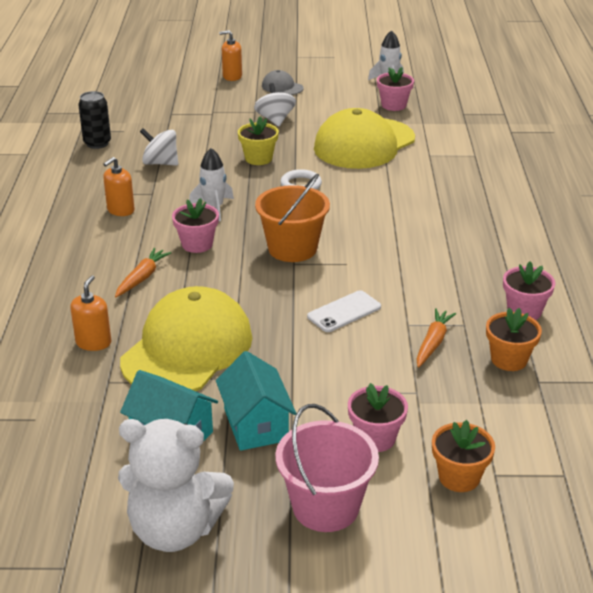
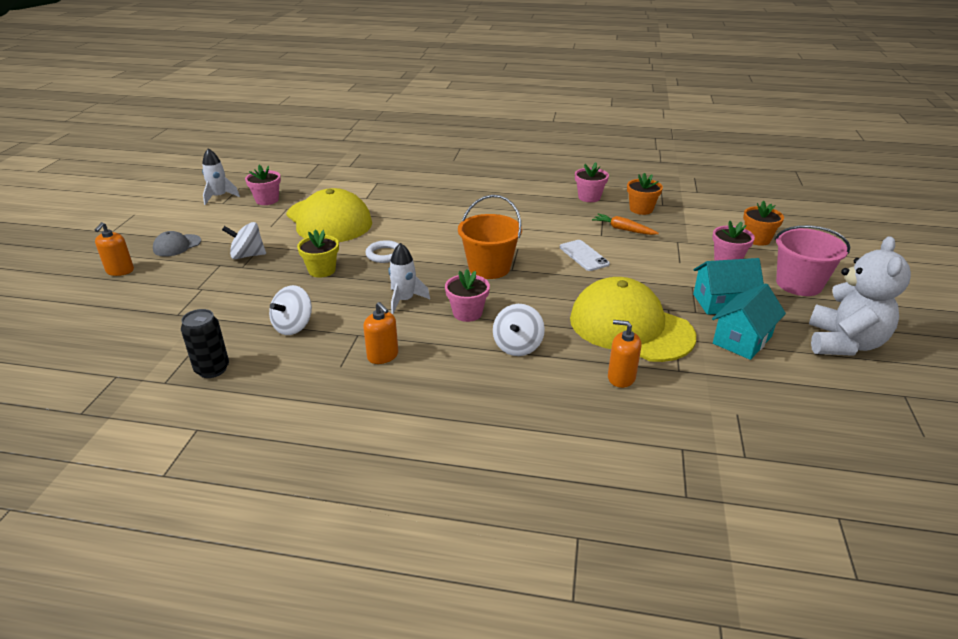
camera: 80 degrees left, 0 degrees up
(142, 278) = (517, 346): orange carrot -> white spinning top

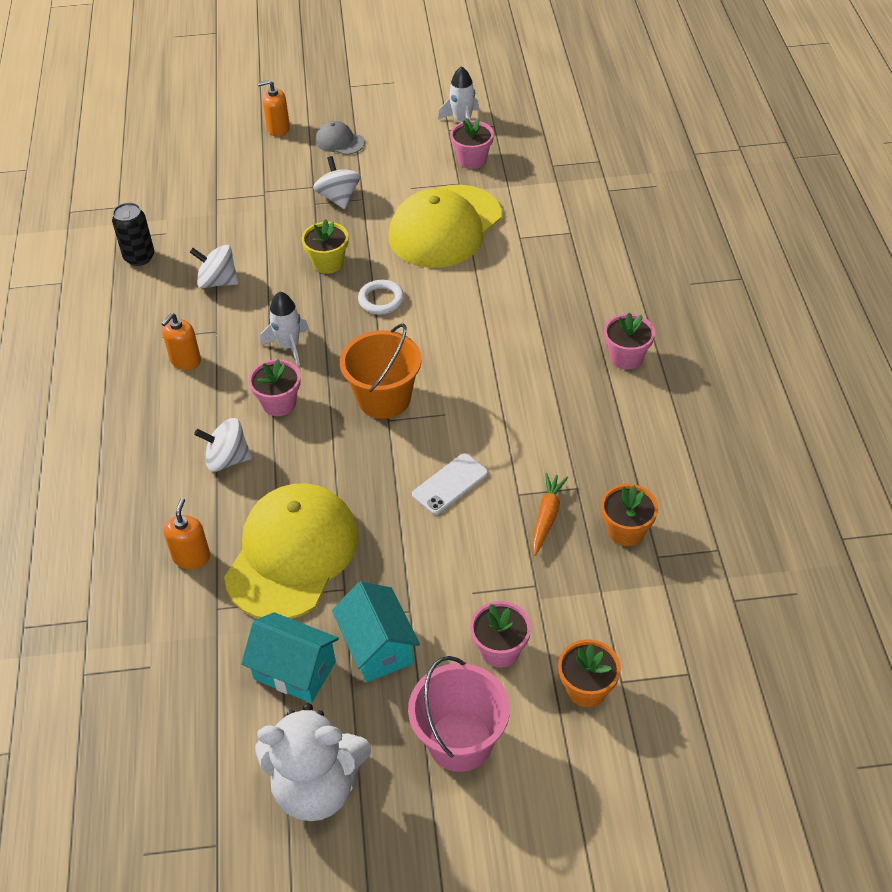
camera: 75 degrees right, 15 degrees up
(589, 197) = (638, 462): pink flower pot -> pink flower pot (626, 357)

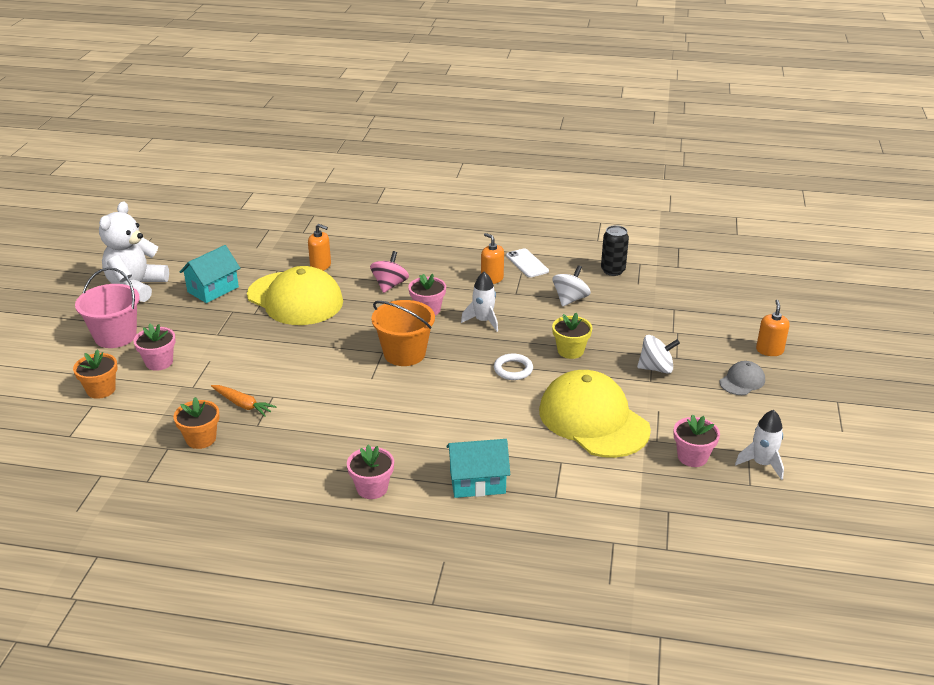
camera: 105 degrees right, 15 degrees down
(227, 459) = (390, 285): white spinning top -> pink spinning top
(377, 647) = (202, 319): turquoise house -> turquoise house (477, 482)
(450, 484) = (304, 368): white phone -> white phone (527, 263)

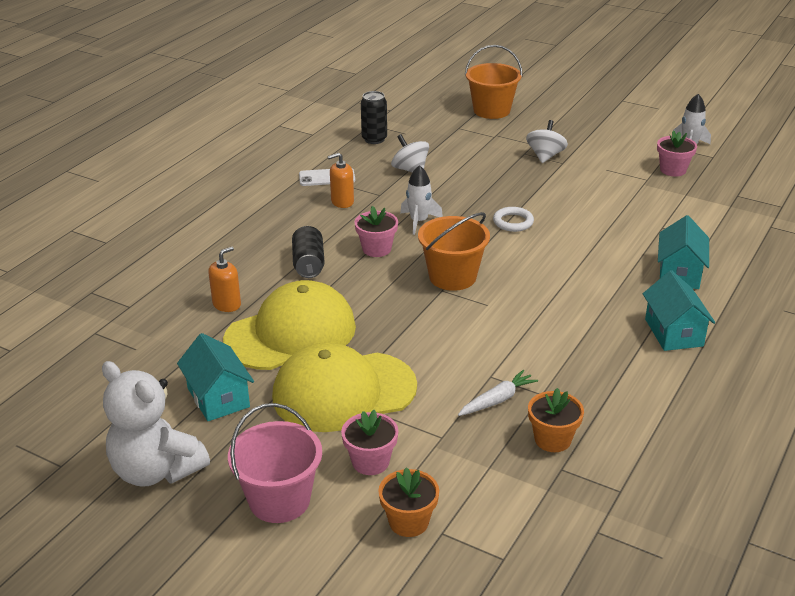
camera: 70 degrees left, 0 degrees up
(243, 404) = (497, 400): orange carrot -> white carrot
(372, 488) = (673, 332): pink flower pot -> turquoise house
(390, 285) = (308, 264): pink spinning top -> black can
(570, 351) = (497, 188): yellow flower pot -> none
(593, 420) = (608, 200): yellow cap -> yellow cap (344, 392)
(728, 321) = (491, 110): none -> orange bucket
(742, 381) = (580, 127): grey cap -> none
(769, 350) = (543, 106): orange soap dispenser -> none

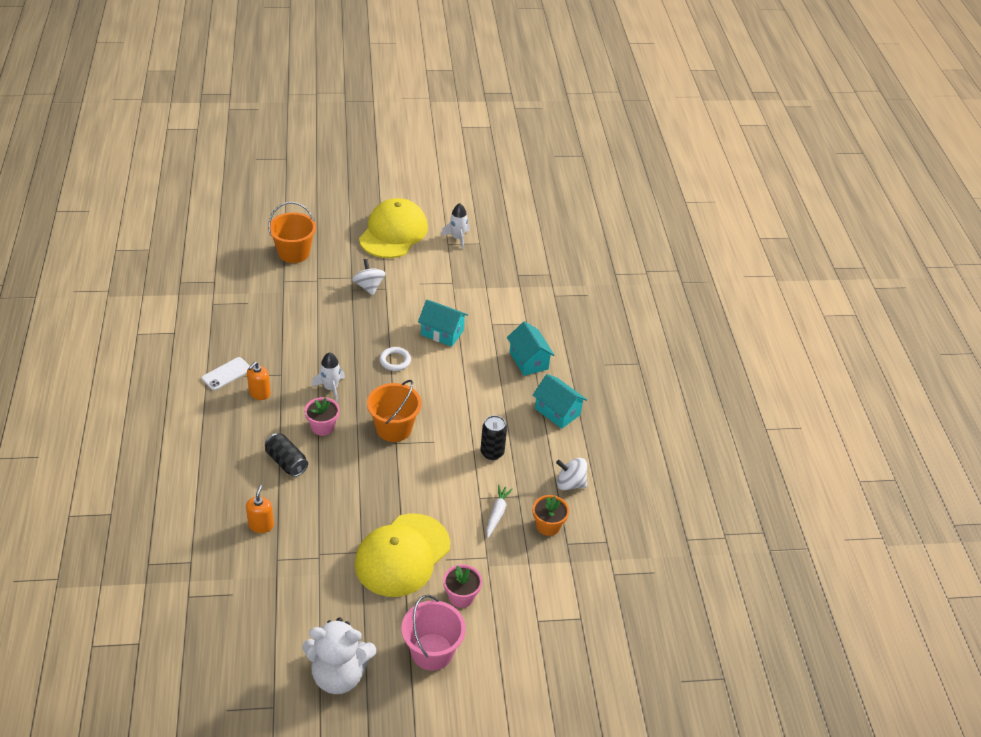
camera: 40 degrees left, 10 degrees up
(218, 397) = (327, 602): turquoise house -> turquoise house (442, 332)
(291, 333) = (328, 527): yellow cap -> yellow cap (393, 233)
(374, 139) = (229, 319): black can -> black can (492, 453)
(408, 522) = (515, 624): orange flower pot -> none
(410, 170) = (283, 340): white spinning top -> white spinning top (570, 483)
(673, 170) = (462, 266): pink flower pot -> none

